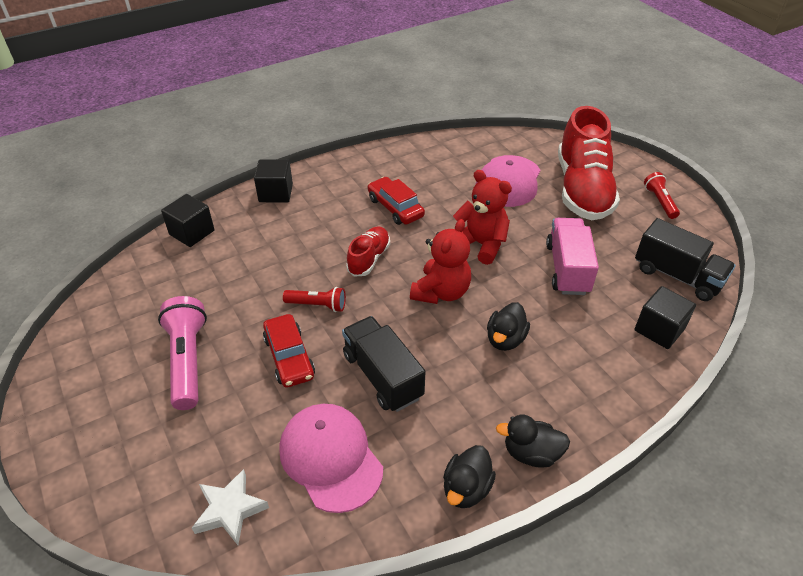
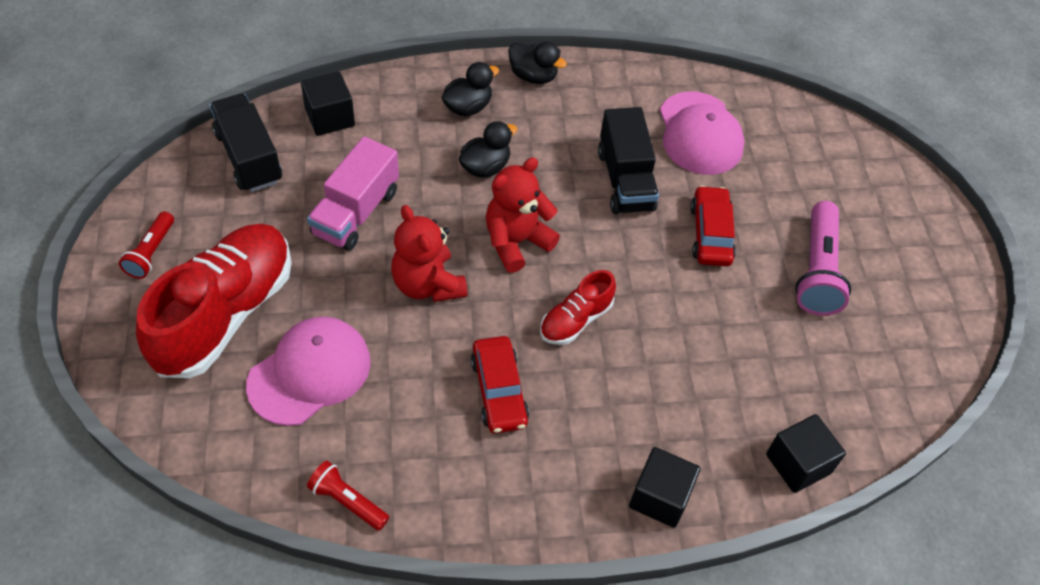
camera: 160 degrees left, 10 degrees up
(230, 510) = (792, 129): white star -> none
(317, 305) = (662, 281): red flashlight -> red flashlight (348, 501)
(466, 488) = (600, 75): black duck -> black duck (468, 107)

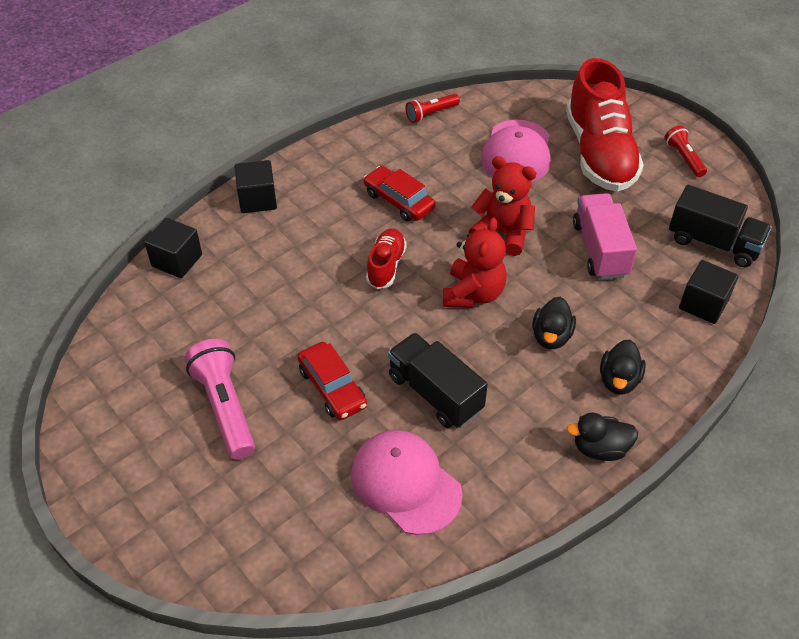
camera: 150 degrees right, 5 degrees down
(348, 501) = (431, 114): red flashlight -> red flashlight turned 150 degrees clockwise

